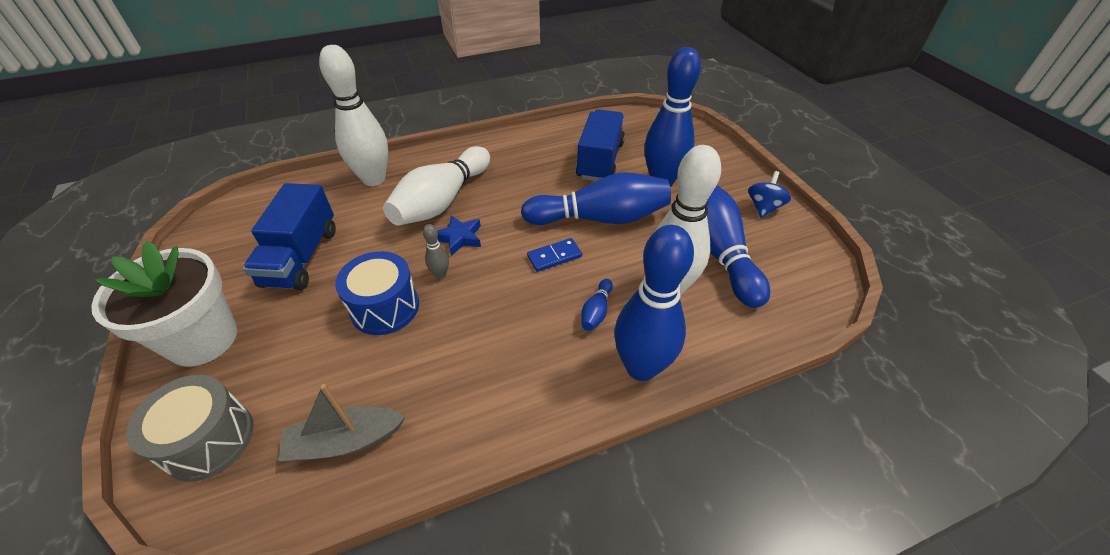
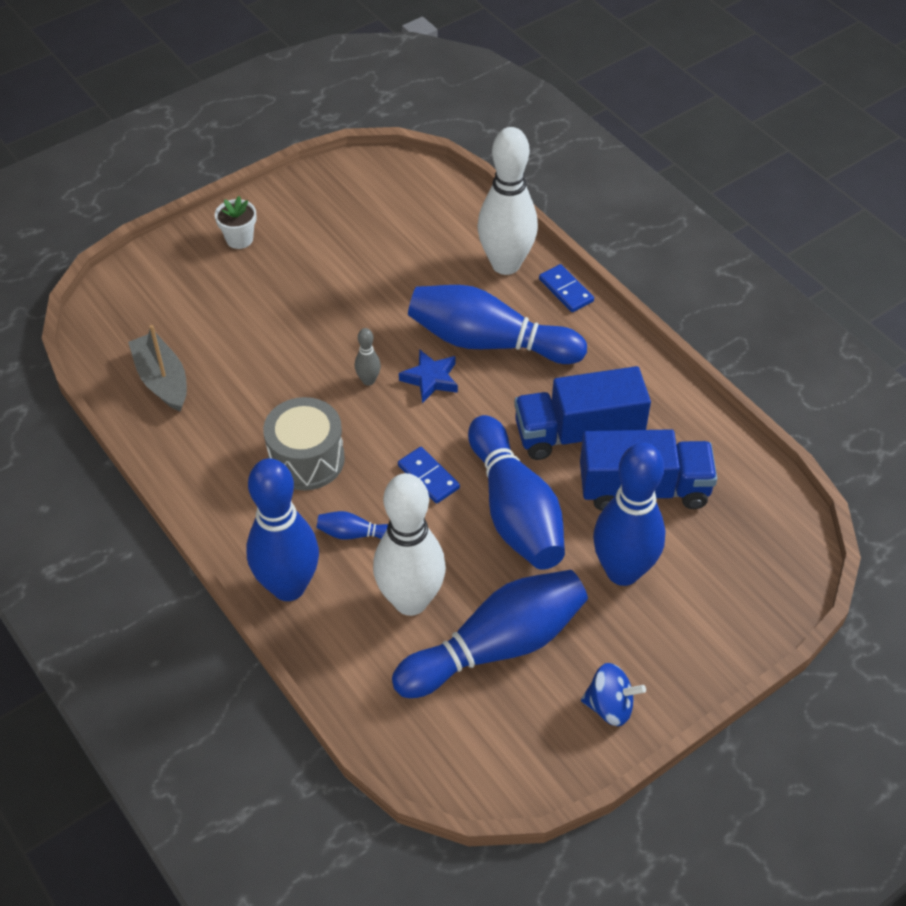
camera: 75 degrees right, 5 degrees up
(203, 339) = (239, 239): white flower pot -> white flower pot, size x0.45
(209, 440) = (147, 294): grey drum -> grey drum (306, 459)
(301, 257) = (358, 258): blue truck -> blue truck (578, 433)
(385, 307) = (310, 351): blue drum -> none
(418, 158) = (566, 290): none -> blue domino
(442, 201) = (489, 342): white bowling pin -> blue bowling pin

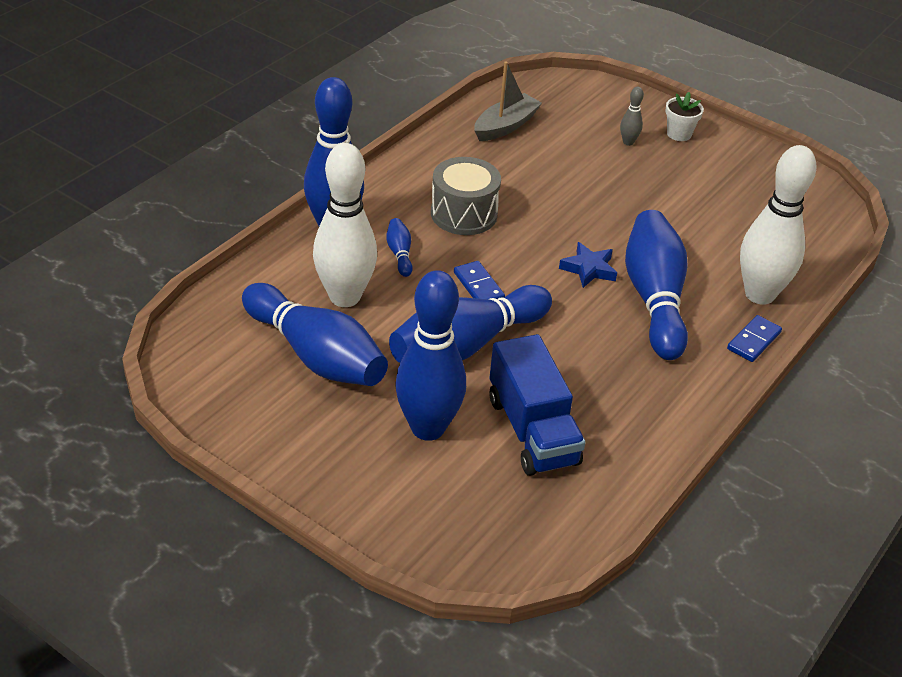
camera: 70 degrees right, 10 degrees down
(368, 380) = (566, 233): grey bowling pin -> grey bowling pin (628, 142)
(428, 477) = (478, 286): blue domino -> blue domino turned 60 degrees counterclockwise
(578, 433) = (577, 375): blue truck -> none
(610, 706) = (276, 438): blue spinning top -> none

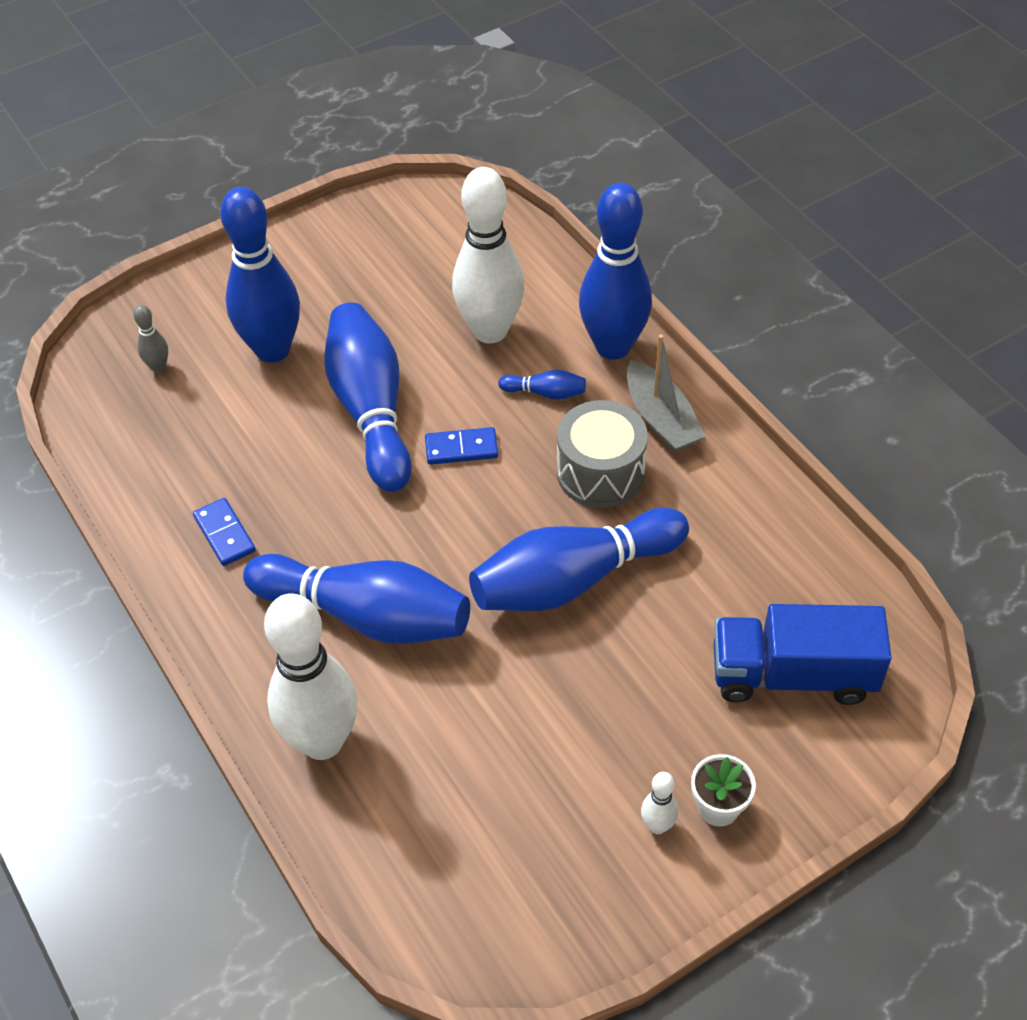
camera: 115 degrees right, 10 degrees up
(316, 355) = (411, 291): blue bowling pin -> blue bowling pin (573, 579)
(505, 126) = (789, 578): grey boat -> grey boat (661, 419)
(532, 431) = (225, 428): blue truck -> blue truck (792, 674)
(588, 269) = (448, 566): blue star -> none
(628, 142) = (712, 723): grey bowling pin -> grey bowling pin (158, 367)
(706, 153) = (657, 826): none -> white bowling pin
(754, 341) = (246, 692): blue domino -> blue domino (224, 534)

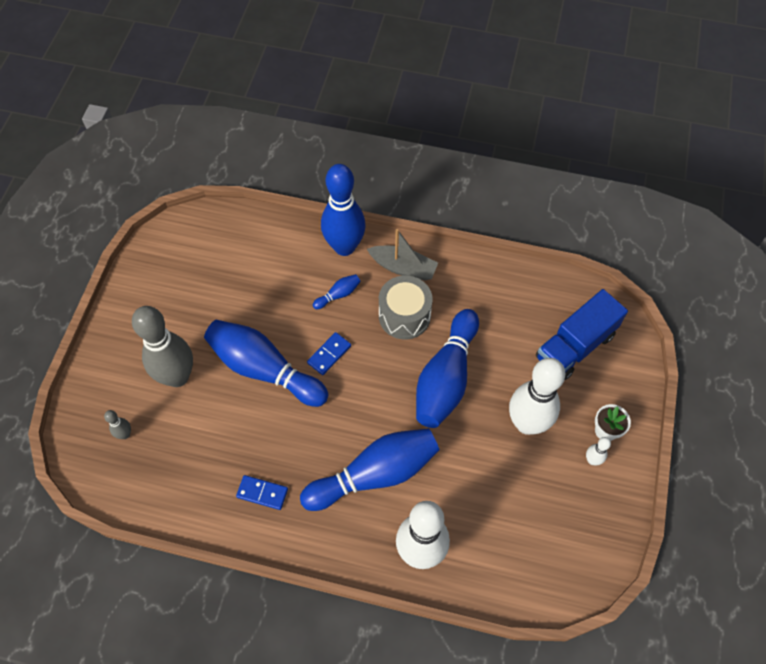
camera: 45 degrees left, 10 degrees up
(272, 350) = (177, 376): blue bowling pin -> grey bowling pin
(490, 331) = (278, 282): white bowling pin -> white bowling pin (527, 423)

